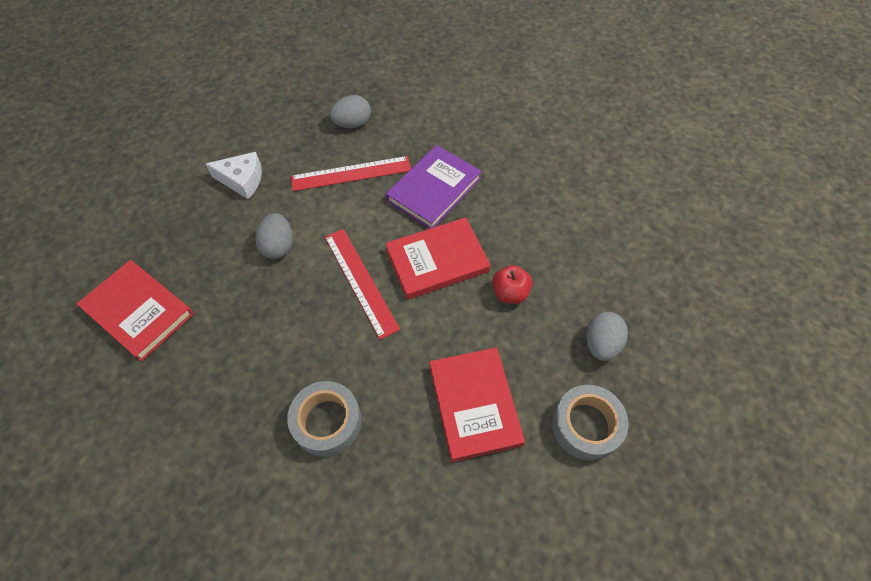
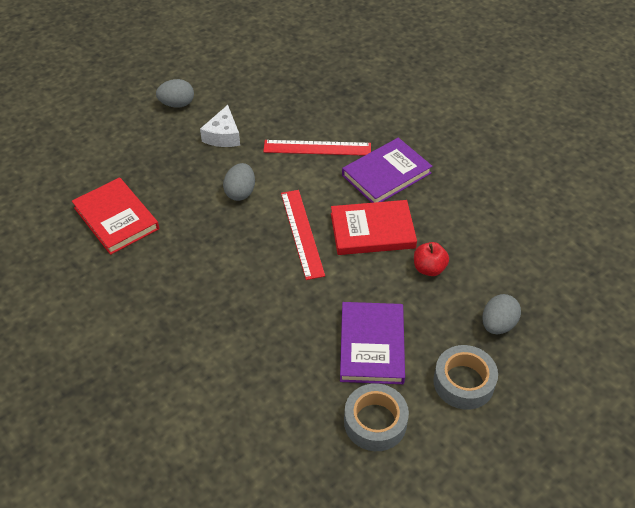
camera: 15 degrees right, 10 degrees down
(242, 180) = (223, 136): white cheese -> white cheese turned 75 degrees clockwise
(327, 422) = (246, 330): grey tape -> grey tape (375, 422)
(352, 124) = (329, 108): grey egg -> grey egg (177, 104)
(474, 404) = (372, 345): red book -> purple book

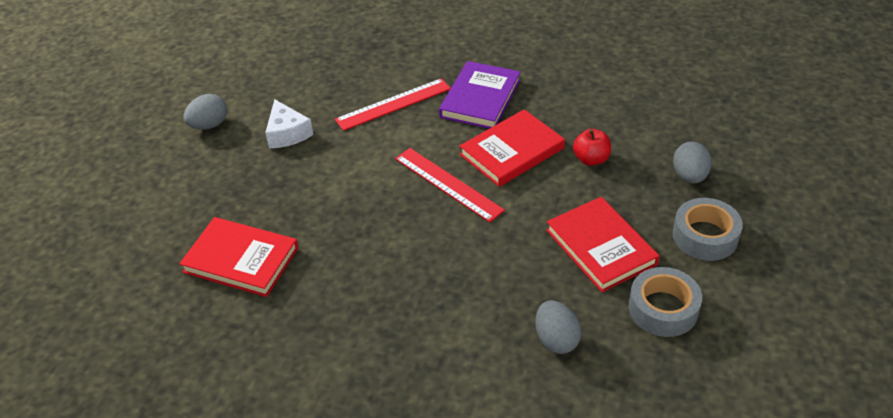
camera: 30 degrees left, 5 degrees down
(240, 192) = (353, 176): grey egg -> grey egg (556, 340)
(372, 345) = (601, 247): purple book -> red book

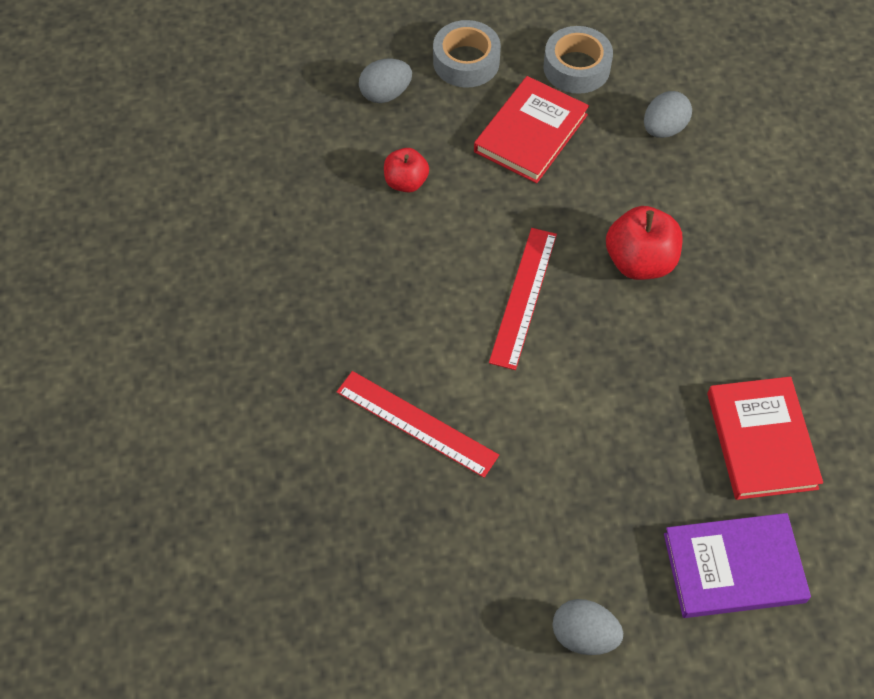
camera: 120 degrees left, 15 degrees up
(287, 133) = (541, 520): white cheese -> none
(432, 260) = (640, 262): none -> red apple
(480, 98) = (355, 330): purple book -> purple book (734, 568)
(512, 151) = (434, 258): red book -> none

